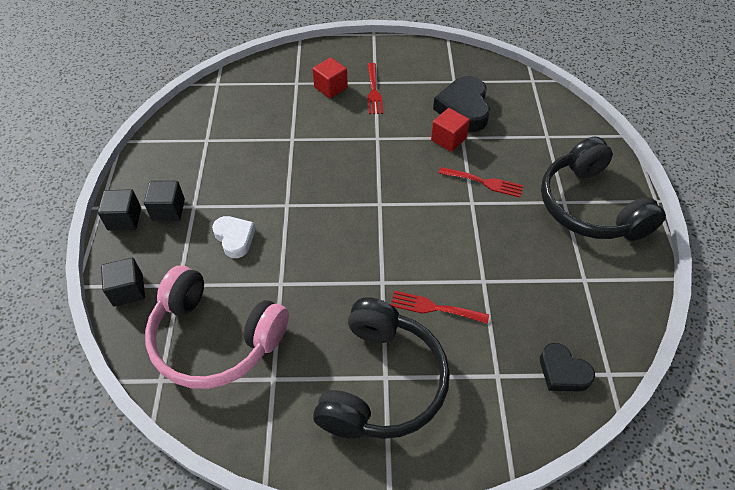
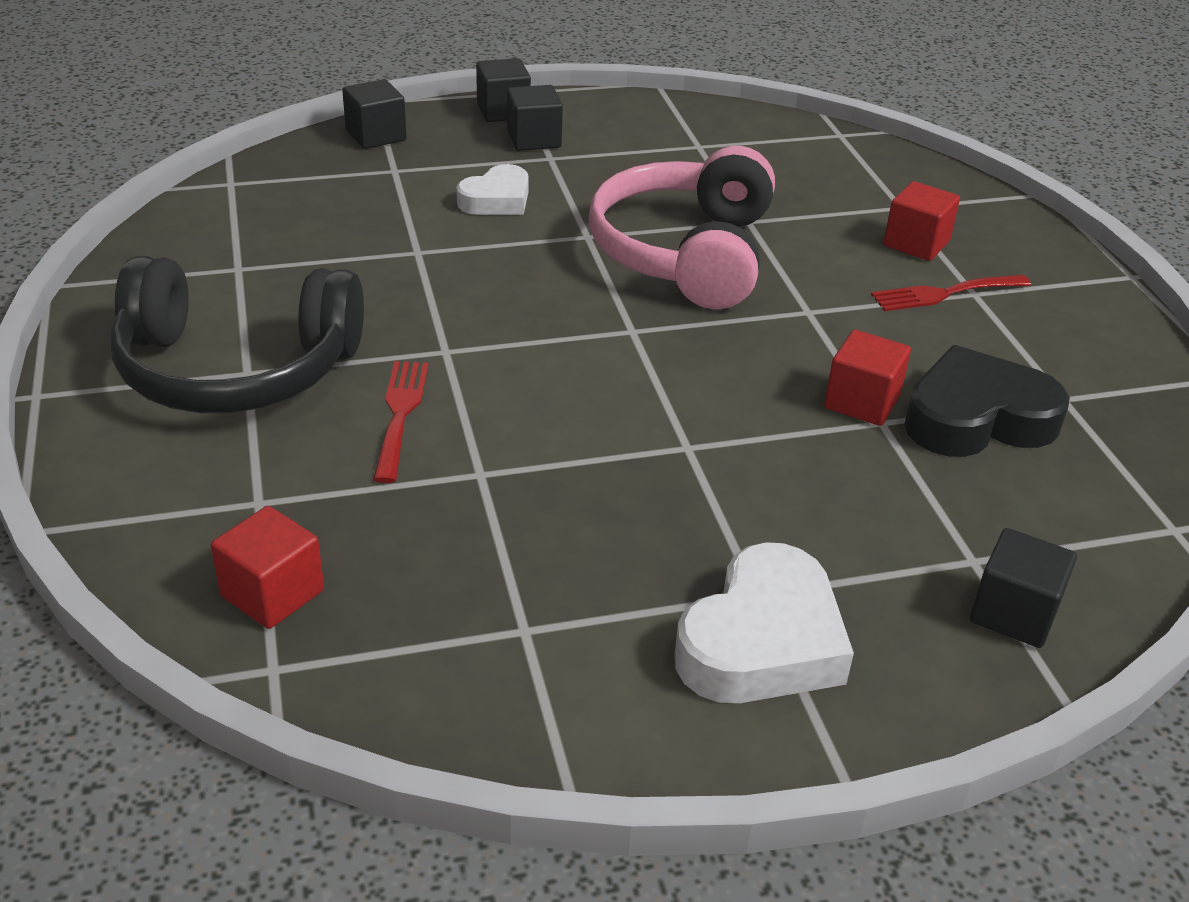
camera: 75 degrees right, 15 degrees down
(215, 338) = (303, 211): pink headphones -> pink headphones (685, 253)
(484, 182) = (756, 461): red fork -> none
(563, 372) = (272, 593): black heart -> red cube
(575, 134) = (1014, 613): none -> black cube
(590, 206) = (762, 641): black headphones -> white heart

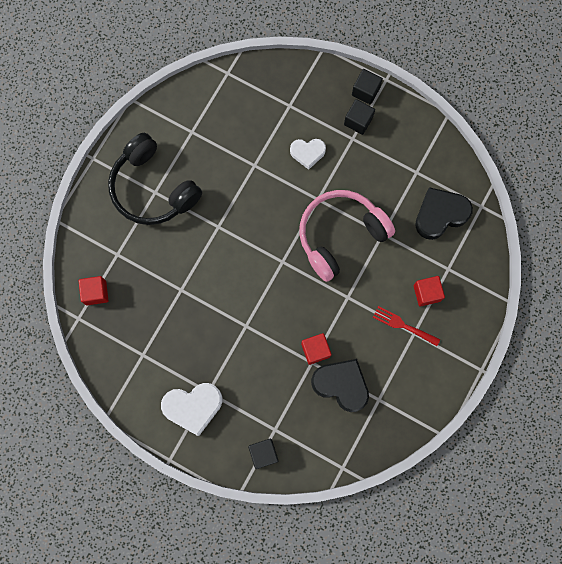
camera: 45 degrees right, 40 degrees up
(376, 136) = (302, 75): black cube -> none
(400, 414) = (181, 247): red fork -> none
(799, 165) = (440, 214): none -> black heart

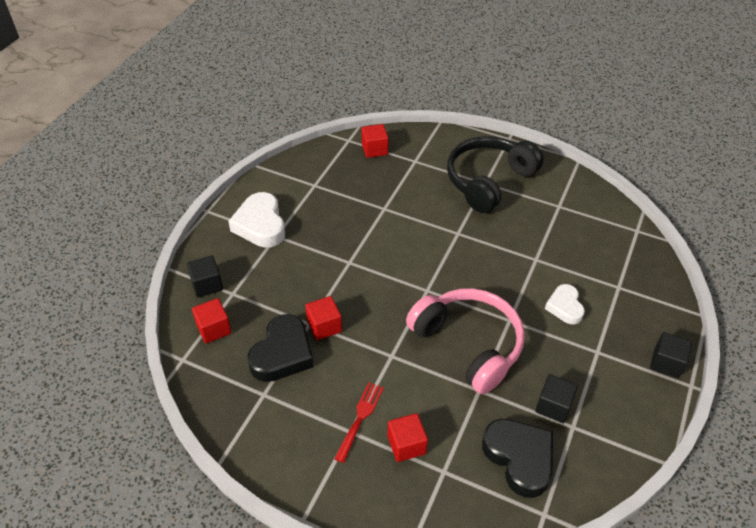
camera: 85 degrees right, 30 degrees down
(312, 443) = (214, 329): none -> red cube
(358, 121) = (622, 356): black cube -> black cube (553, 406)

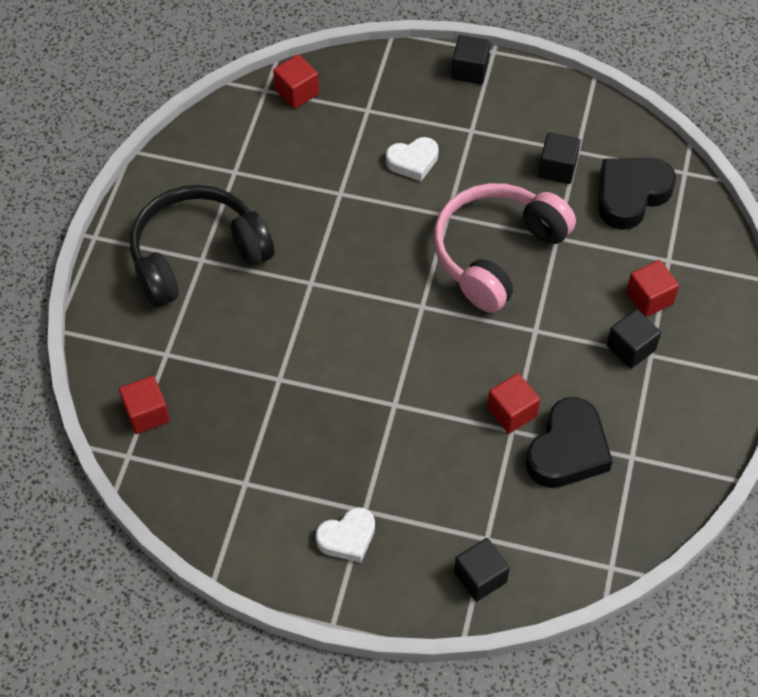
camera: 100 degrees left, 10 degrees up
(214, 329) = (552, 544): red cube -> red cube (297, 92)
(260, 225) = (347, 538): white heart -> white heart, size x0.62
(282, 354) = (568, 450): black heart -> black heart turned 105 degrees clockwise
(360, 418) = (631, 348): red fork -> black cube
(488, 181) = (197, 255): black headphones -> black headphones turned 120 degrees clockwise

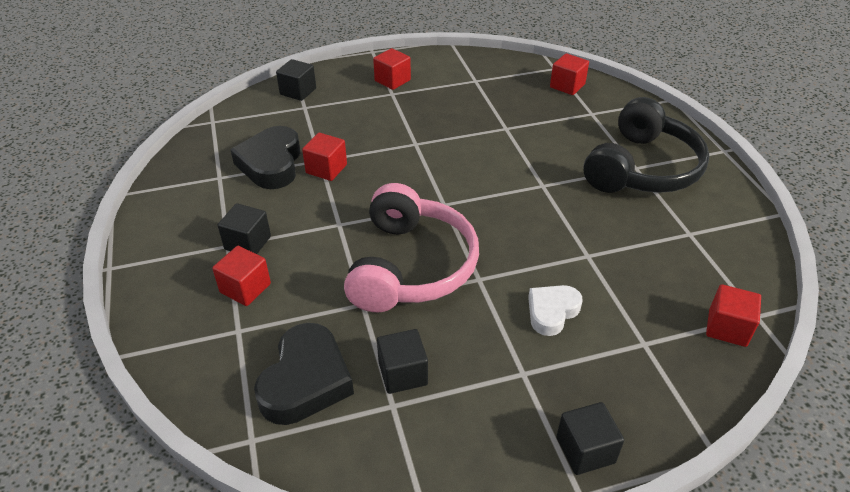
camera: 150 degrees right, 15 degrees down
(347, 538) = (392, 80): white heart -> red cube

